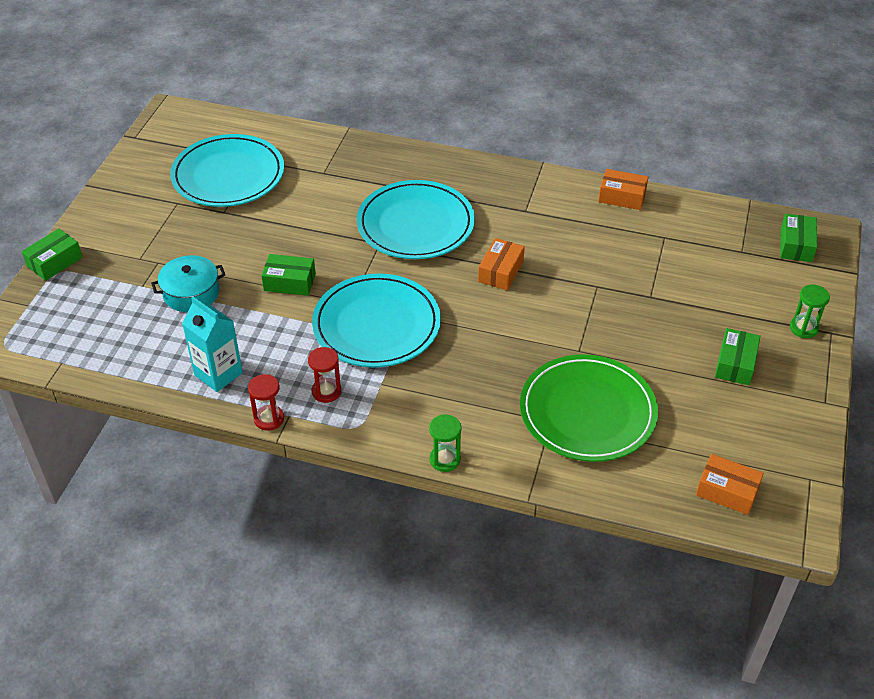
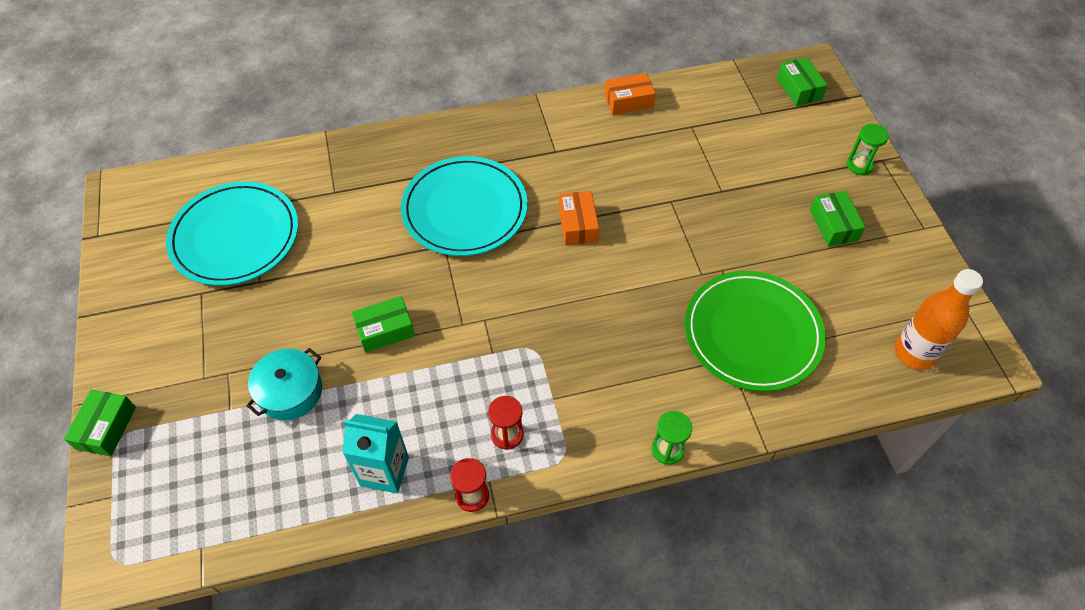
camera: 30 degrees left, 10 degrees up
(376, 325) = (503, 336): turquoise plate -> none
(727, 491) = (914, 353): orange box -> orange bottle

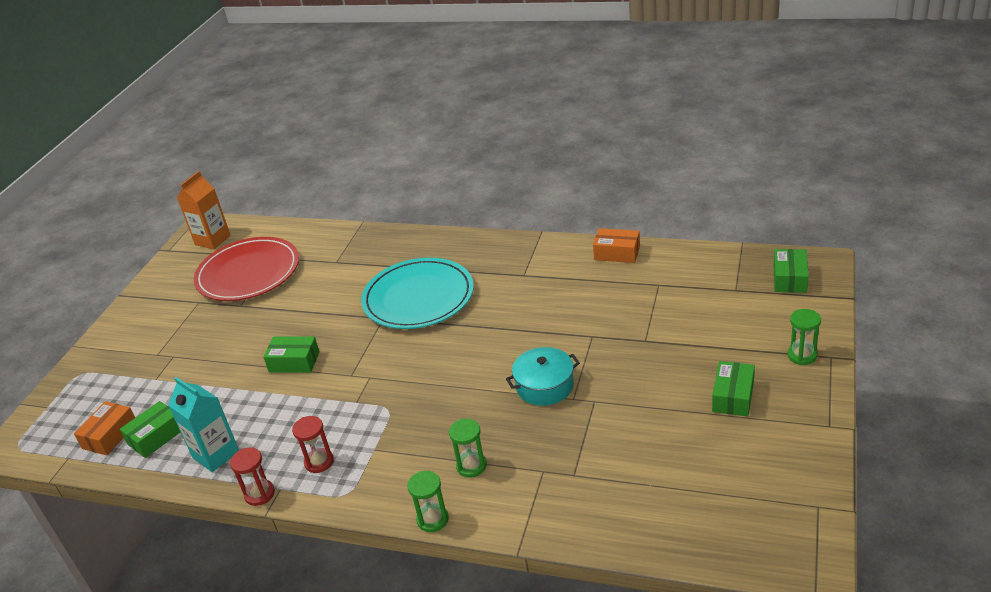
camera: 35 degrees right, 20 degrees down
(106, 428) = (78, 365): green box -> green box (156, 436)
(149, 205) = (212, 240): none -> orange carton
(235, 237) = (248, 273): turquoise plate -> red plate
(290, 392) = (200, 381): turquoise pot -> turquoise pot (544, 386)
(577, 224) = (497, 332): orange box -> orange box (110, 435)
(661, 379) = (471, 466): none -> green hourglass
(752, 333) = (581, 458): green plate -> none
(914, 353) = (728, 527): orange bottle -> none

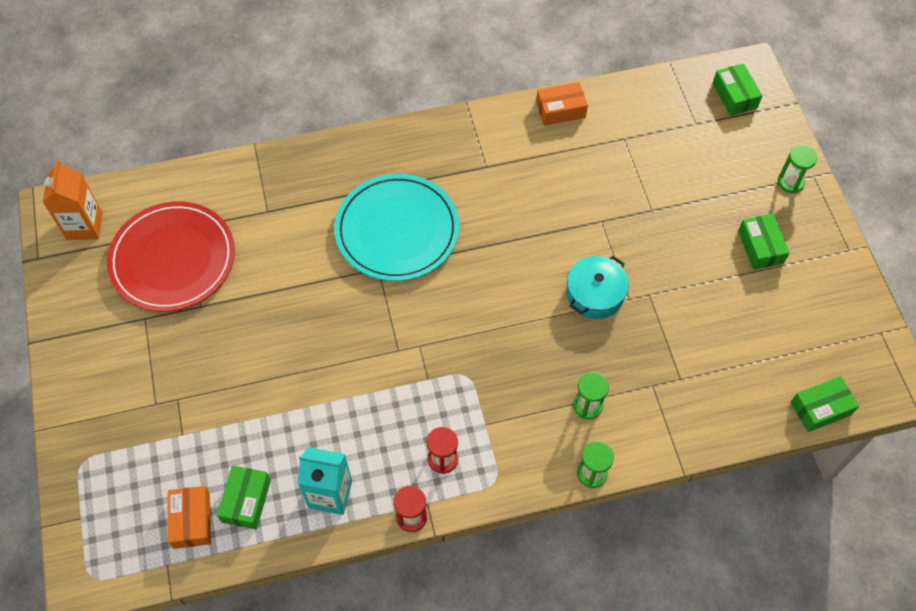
camera: 35 degrees left, 25 degrees up
(294, 362) = (324, 356): green box -> green box (820, 408)

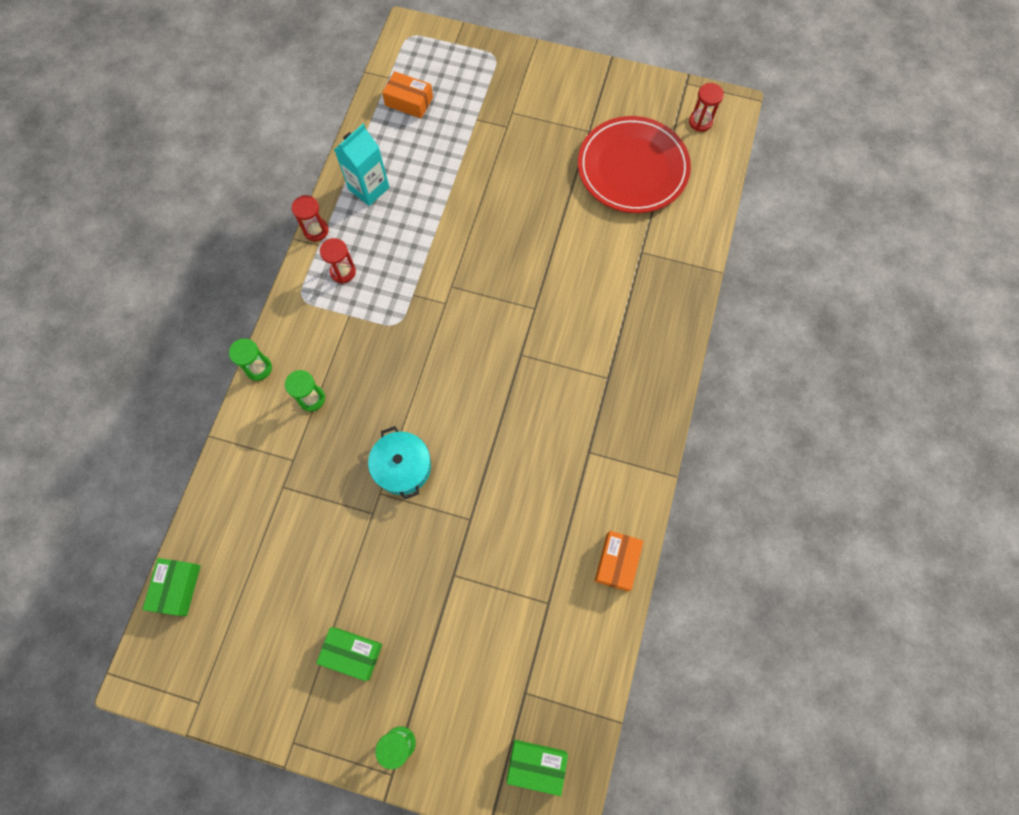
camera: 120 degrees right, 10 degrees up
(84, 226) = (700, 122): orange carton -> red hourglass
(246, 501) = (400, 137): green box -> none
(397, 230) = (563, 341): turquoise plate -> none

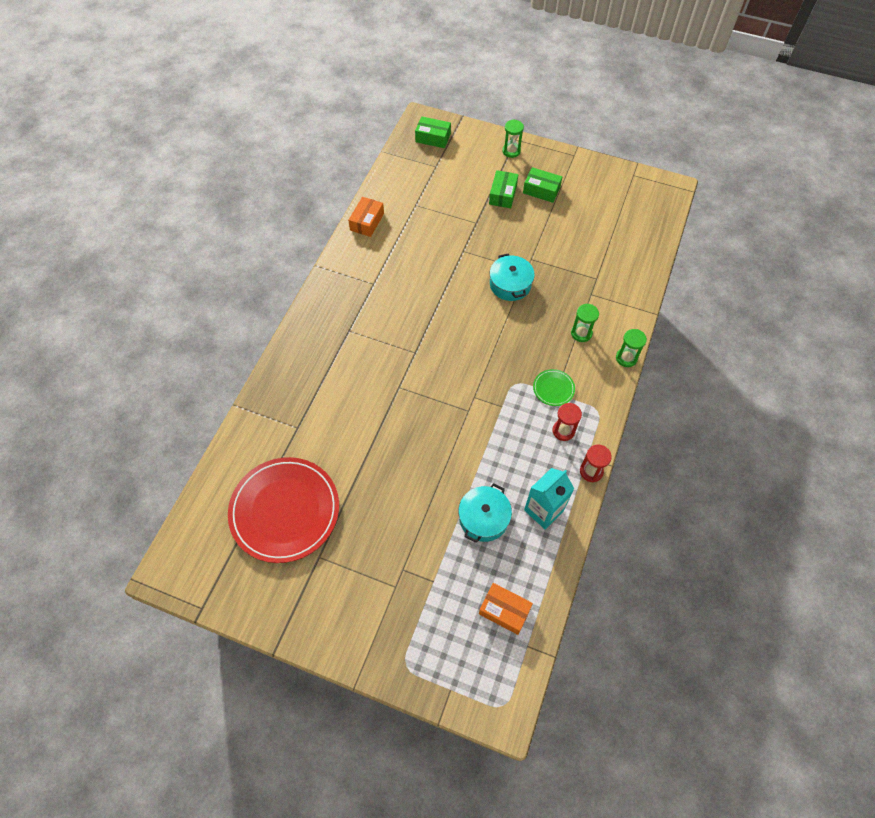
camera: 175 degrees left, 10 degrees down
(177, 587) = (659, 229): green box -> green box (503, 194)
(351, 321) = (553, 388): none -> green plate
(430, 176) = (484, 518): none -> turquoise pot
(700, 122) = (202, 558): red hourglass -> none

